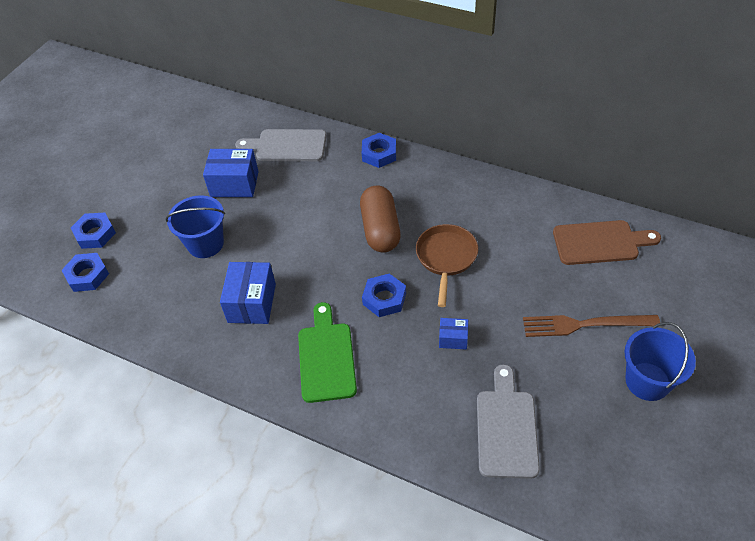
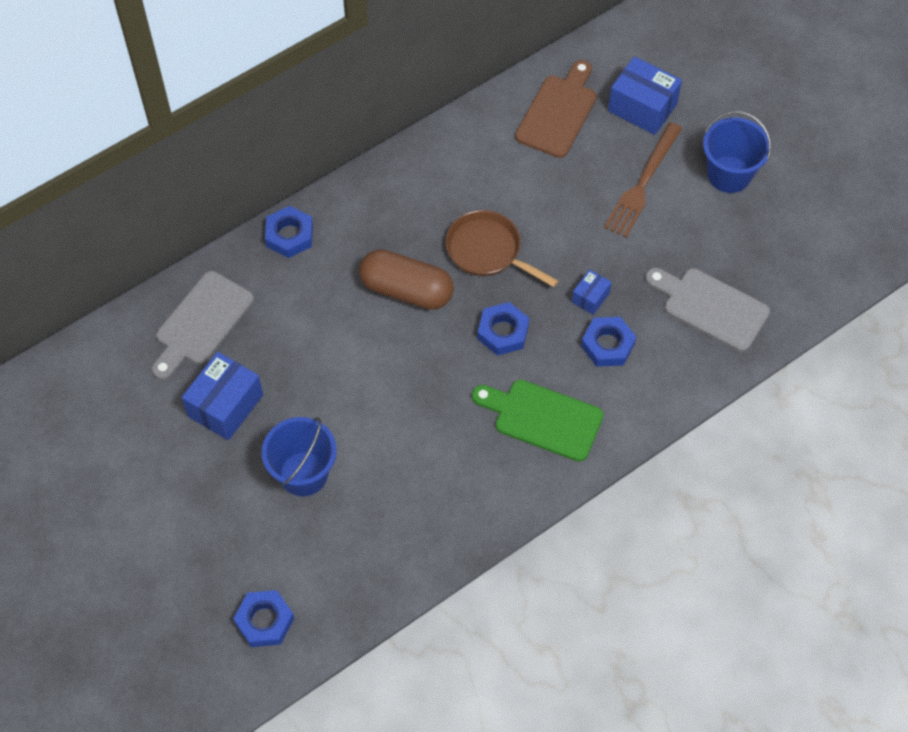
camera: 65 degrees left, 10 degrees up
(95, 234) = (198, 592): blue nut -> blue nut (607, 345)
(252, 303) = (425, 459): blue box -> blue box (642, 107)

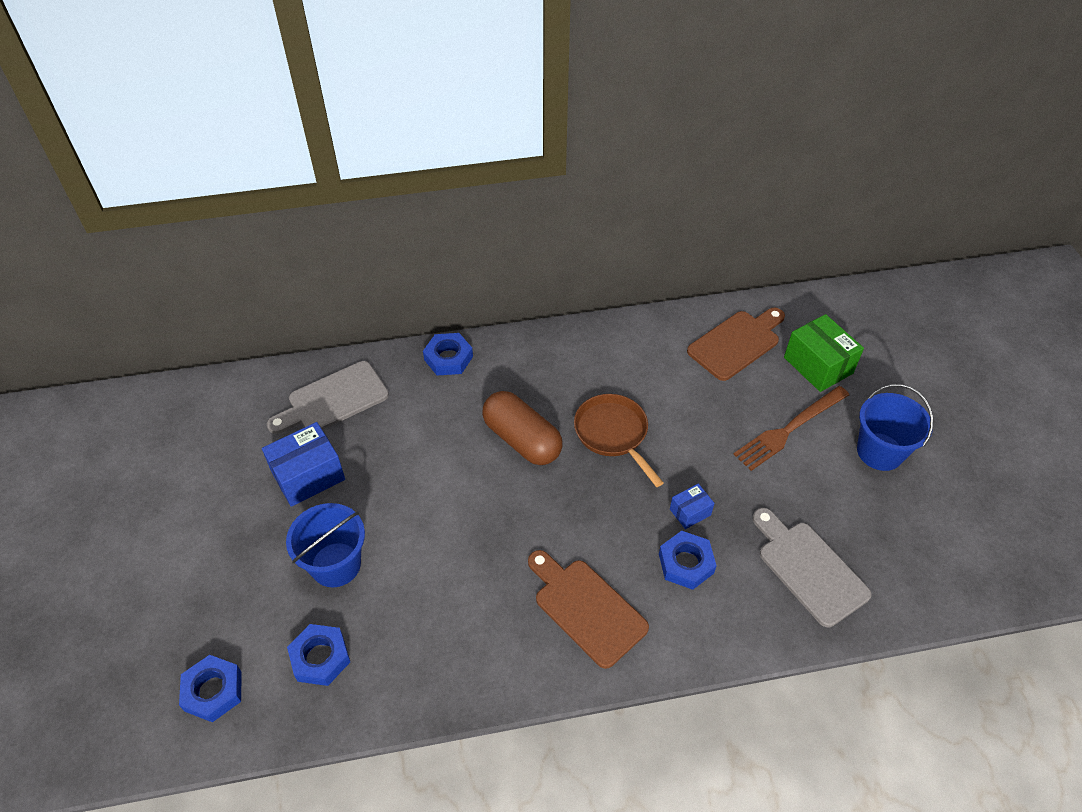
camera: 25 degrees right, 10 degrees down
(503, 332) = (590, 511): blue nut -> blue nut (320, 657)
(542, 418) = (586, 608): green cutting board -> brown cutting board
(642, 107) = (818, 365): blue box -> green box

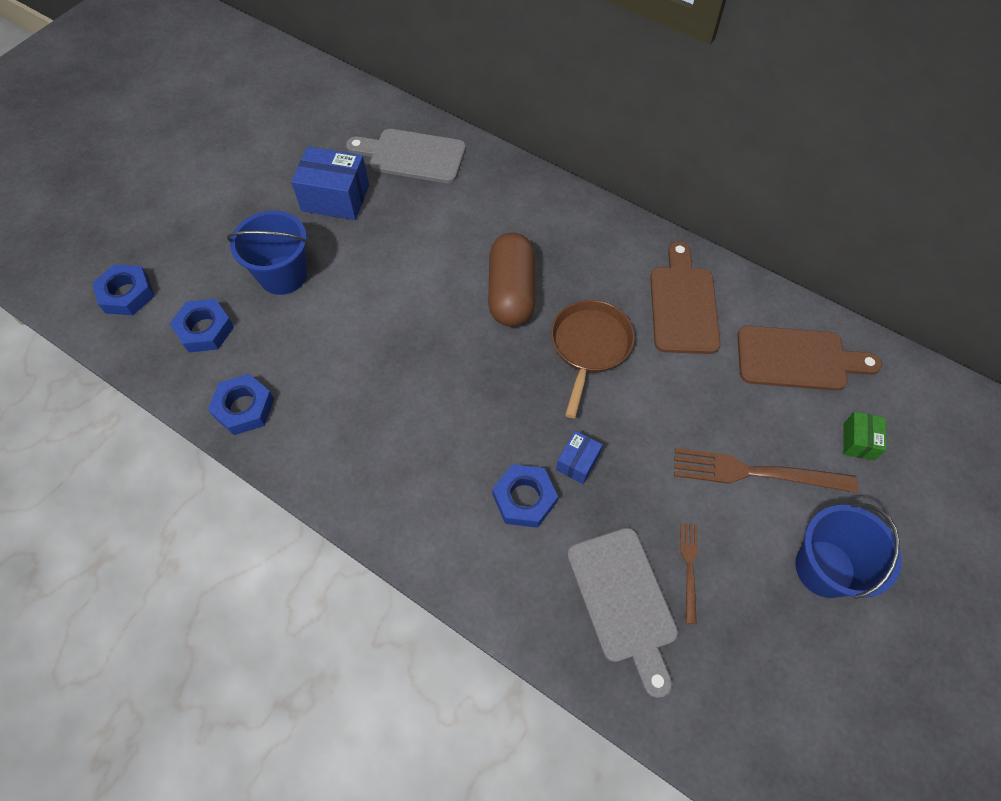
camera: 45 degrees right, 10 degrees up
(448, 358) = (529, 186): blue nut -> blue nut (244, 408)
(586, 608) = (408, 460): brown cutting board -> brown cutting board (683, 305)
(690, 512) = (577, 462): blue box -> blue box turned 75 degrees counterclockwise
(808, 569) = (624, 601): grey cutting board -> grey cutting board turned 150 degrees clockwise
(818, 365) = (858, 441): green box -> green box, size x0.53
(818, 516) = (689, 567): none -> brown fork

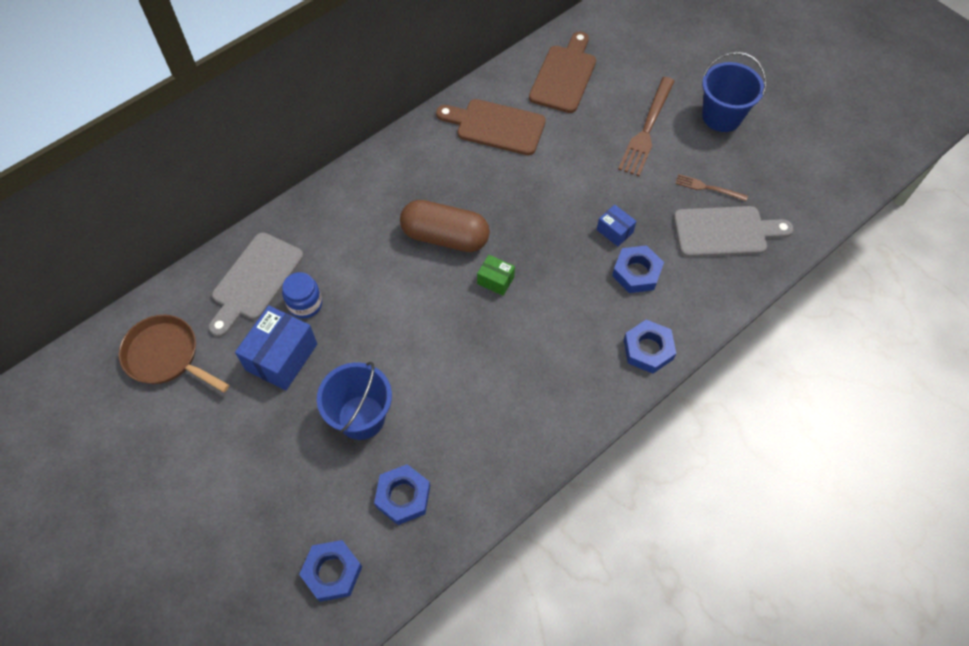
camera: 75 degrees left, 0 degrees up
(244, 408) = (501, 469): blue nut -> blue nut (648, 349)
(396, 199) = (305, 304): none -> blue jar
(589, 347) = (516, 197): brown pan -> brown pan (166, 356)
(858, 441) = (637, 67): green box -> green box (495, 280)

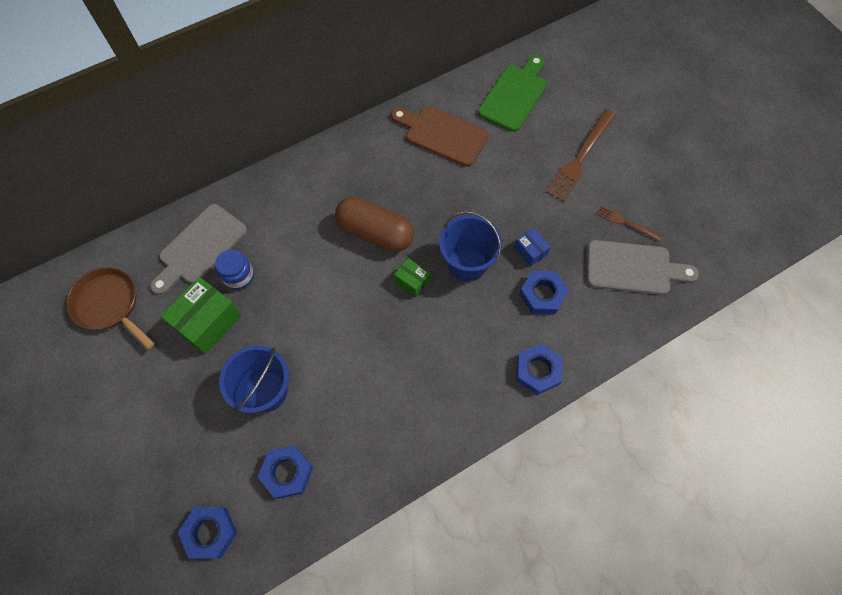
camera: 10 degrees right, 5 degrees up
(281, 357) = (208, 322): blue box -> green box
(564, 76) = (514, 95): brown cutting board -> green cutting board
(721, 116) = (653, 155): blue bucket -> blue bucket (467, 263)

